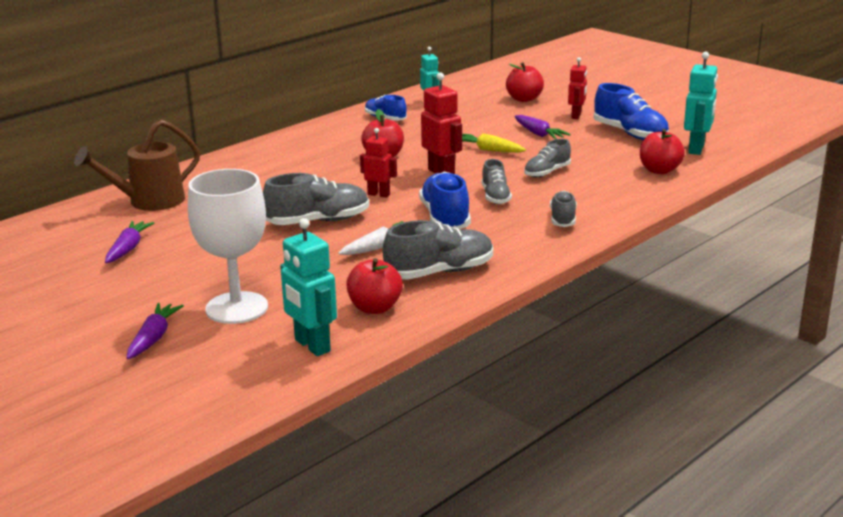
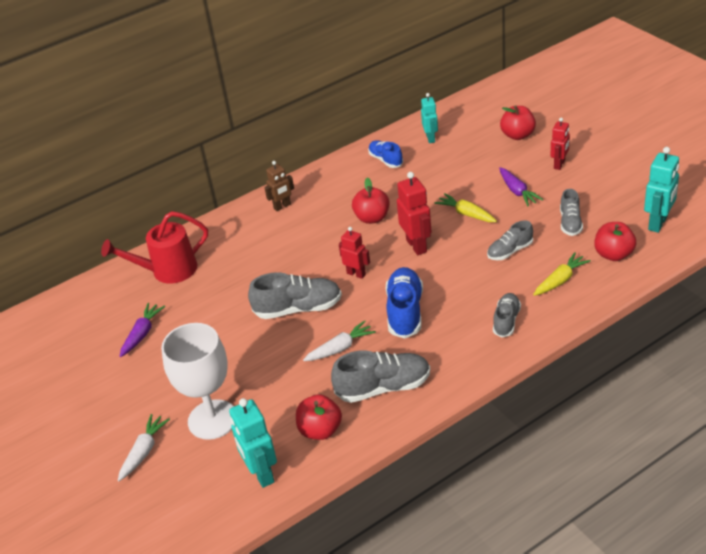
camera: 15 degrees right, 15 degrees up
(149, 202) = (167, 271): brown watering can -> red watering can
(153, 338) = (144, 451): purple carrot -> white carrot
(276, 152) = (282, 206): none -> brown robot
(495, 197) = (455, 284): grey shoe -> grey shoe (570, 223)
(610, 189) = (560, 280): none -> yellow carrot
(630, 134) = (602, 196): blue shoe -> none

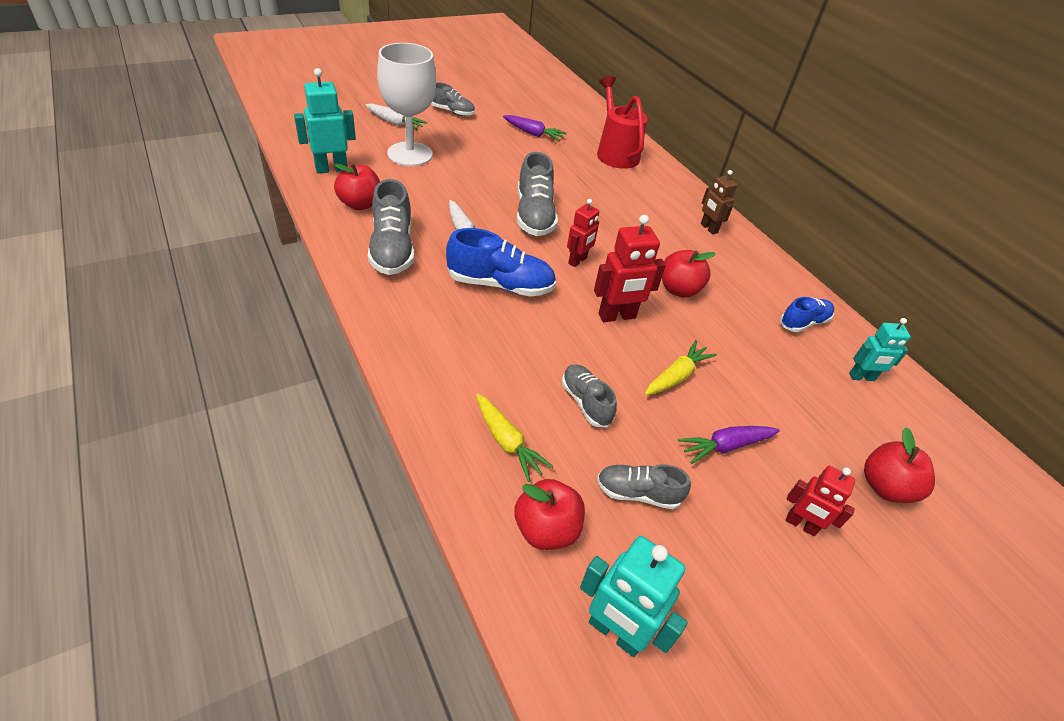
camera: 85 degrees right, 5 degrees up
(506, 321) = (449, 365): grey shoe -> grey shoe (452, 112)

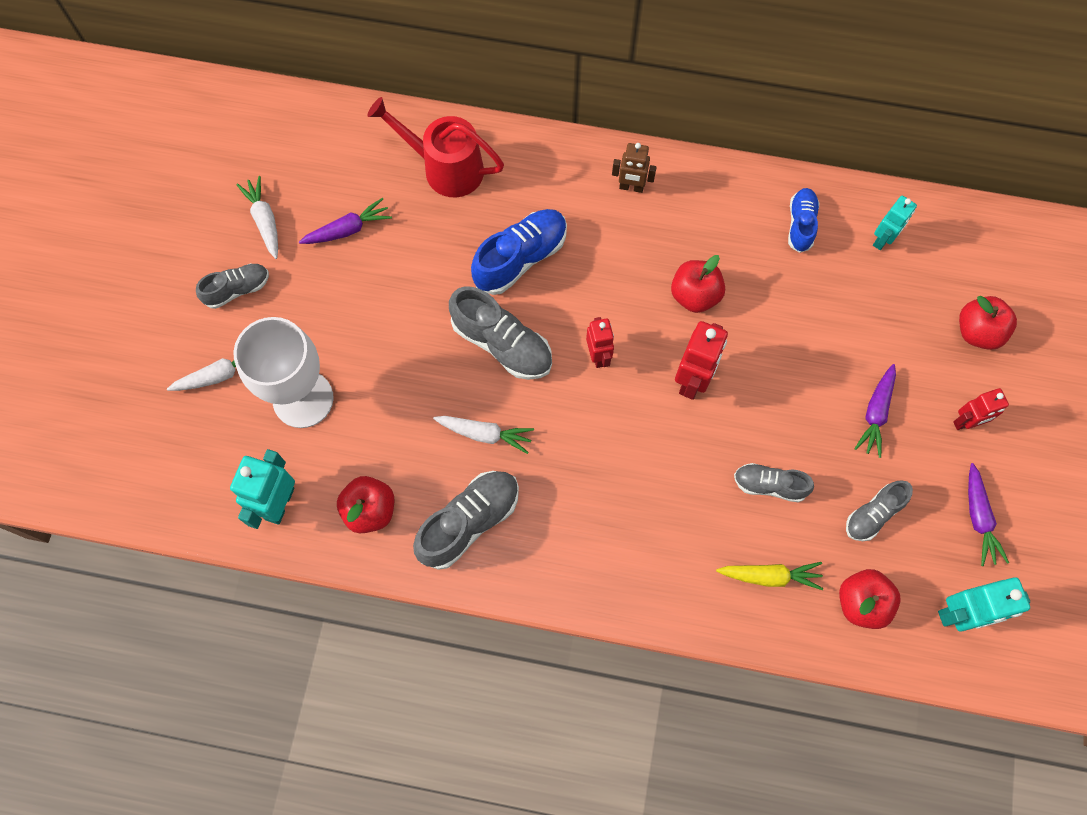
camera: 45 degrees left, 25 degrees up
(392, 249) = (469, 522): grey shoe -> grey shoe turned 75 degrees counterclockwise
(500, 285) = (587, 453): blue shoe -> blue shoe (520, 258)
(503, 107) = (264, 220): none -> white carrot
(676, 376) = (788, 389): yellow carrot -> none
(727, 591) = (978, 518): none -> purple carrot

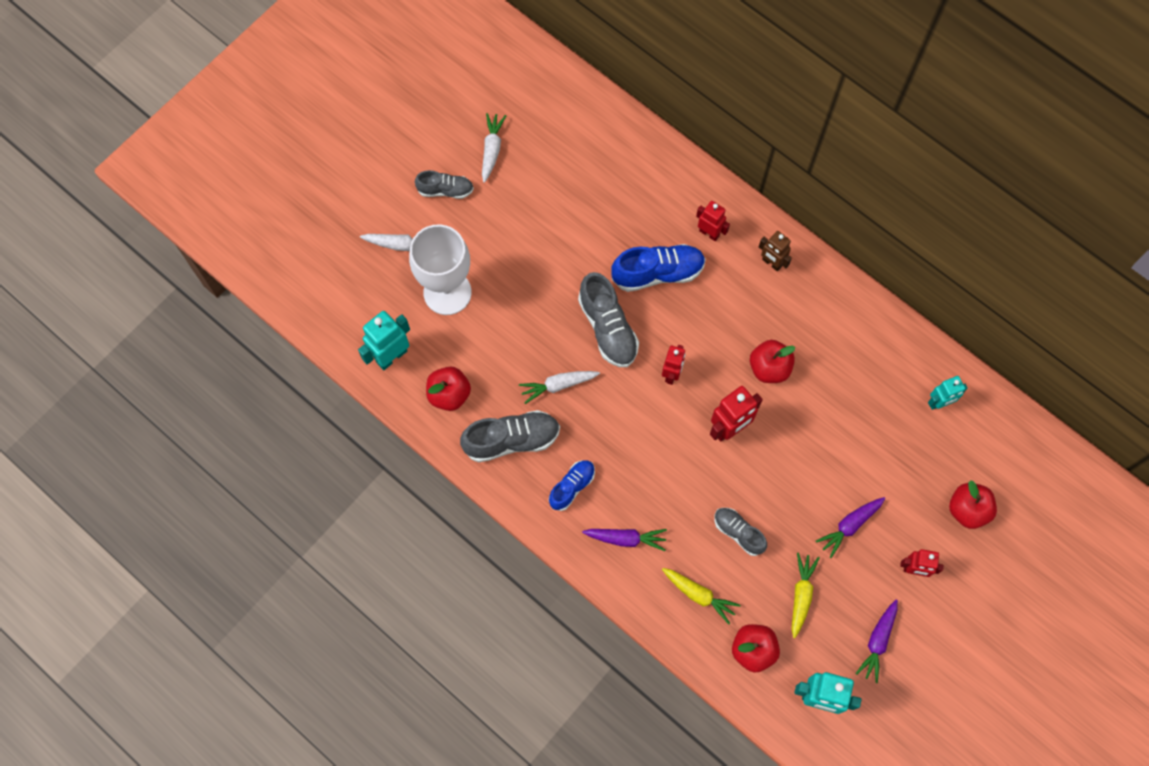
camera: 30 degrees right, 0 degrees up
(348, 229) = (546, 187): purple carrot -> purple carrot (626, 539)
(445, 168) = (642, 177): red watering can -> none
(485, 434) = (558, 385): white carrot -> white carrot turned 120 degrees clockwise
(549, 190) = (709, 233): none -> red robot
(800, 224) = (883, 358): blue shoe -> blue shoe (572, 487)
(873, 514) = (801, 595): grey shoe -> yellow carrot

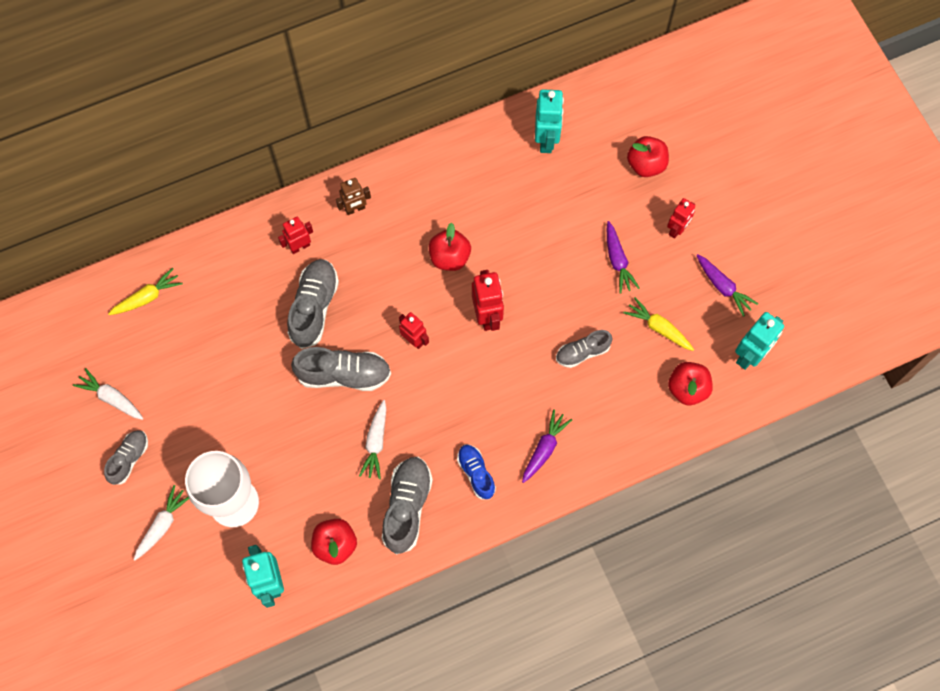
camera: 65 degrees left, 0 degrees up
(658, 273) = (314, 307): blue shoe -> grey shoe
(699, 595) = (621, 410): yellow carrot -> yellow carrot (147, 297)
(939, 403) = (546, 140): turquoise robot -> turquoise robot, size x1.53

